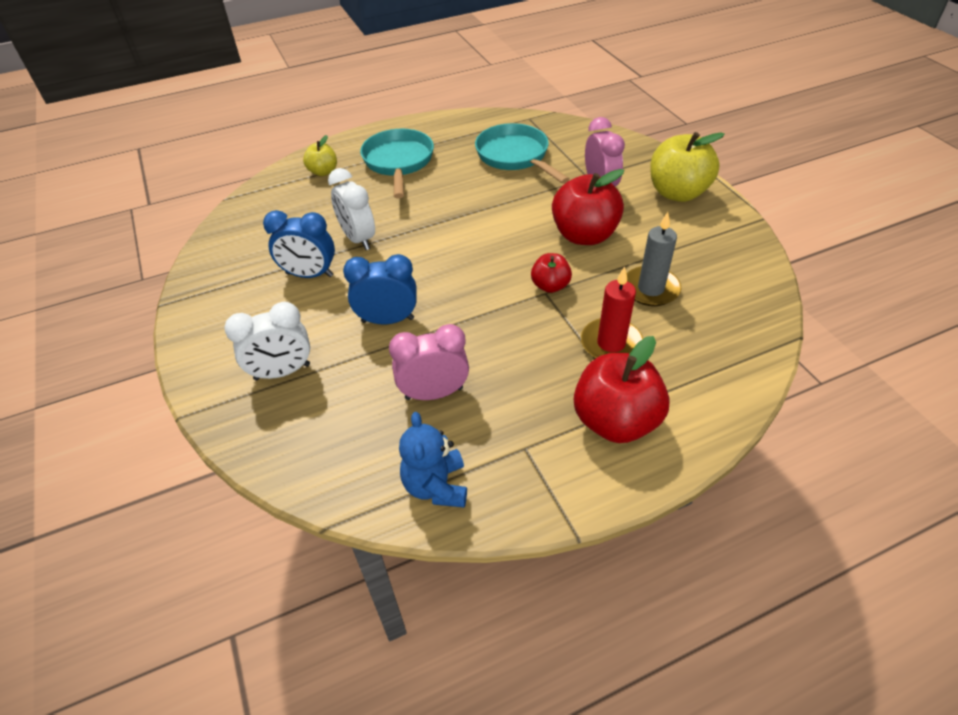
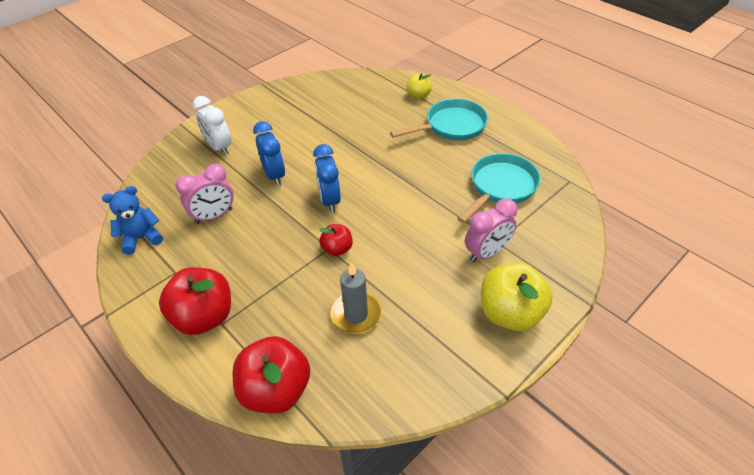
camera: 70 degrees right, 0 degrees up
(309, 275) = (306, 128): blue clock -> blue clock (330, 200)
(358, 239) = (351, 136): white clock -> none
(434, 393) = (214, 216): pink clock -> pink clock turned 90 degrees clockwise
(584, 235) = (410, 256): red apple -> red apple (276, 390)
(611, 343) = (282, 299): red candle -> none

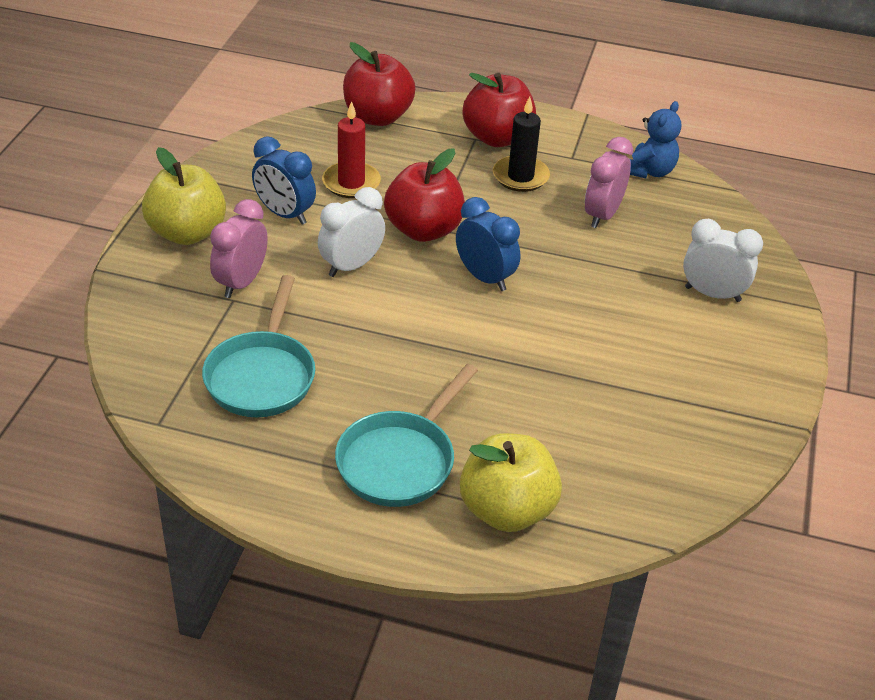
camera: 145 degrees right, 5 degrees down
(229, 269) = (520, 176): none -> black candle
(274, 175) = (590, 283): blue clock -> blue clock (284, 214)
(337, 249) = (423, 230): red apple -> red apple, size x1.87
(356, 314) = (351, 183): grey candle -> red candle
(406, 239) = (351, 266): none -> white clock
(418, 95) = (506, 510): yellow apple -> yellow apple, size x1.87

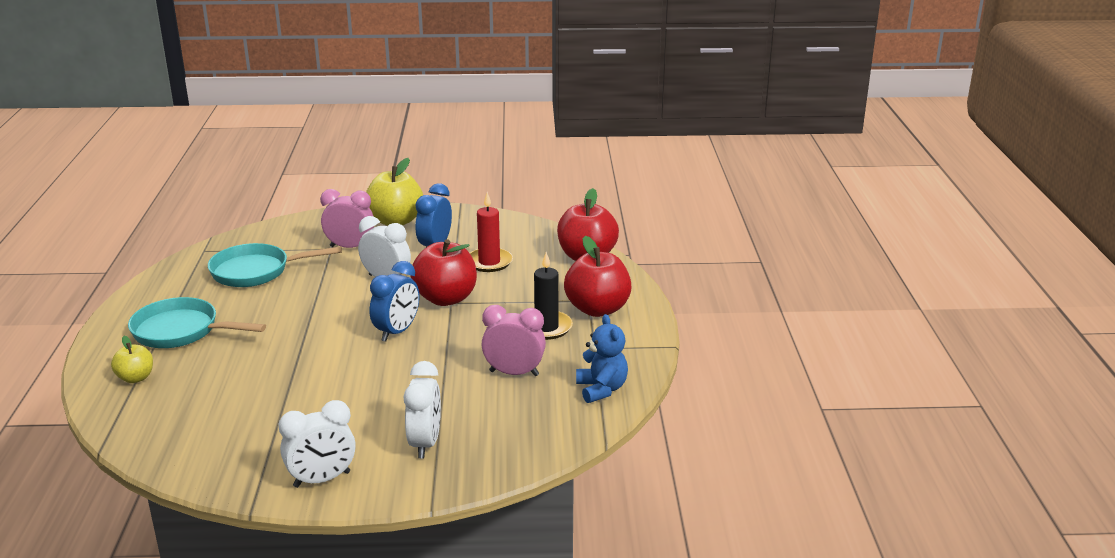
camera: 75 degrees right, 15 degrees down
(506, 510) = (135, 378): yellow apple -> yellow apple, size x0.54
(649, 171) = (601, 389): blue teddy bear -> blue teddy bear turned 120 degrees counterclockwise
(759, 371) = (322, 479): none -> white clock

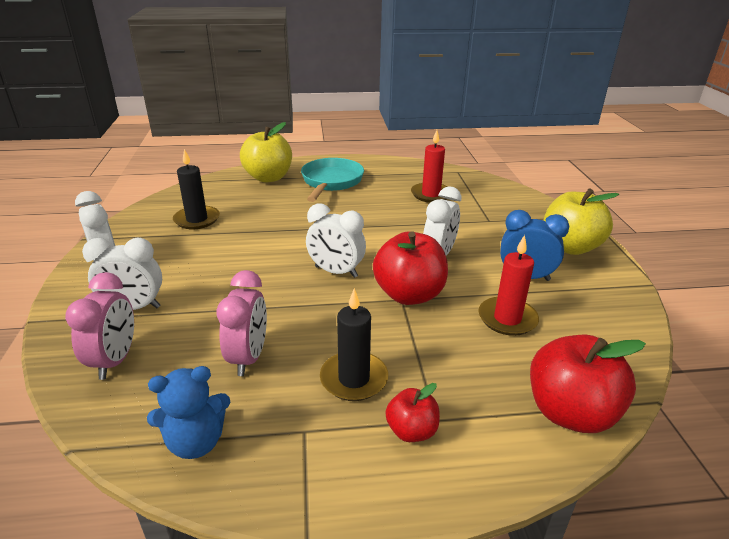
camera: 85 degrees right, 5 degrees up
(135, 378) = (268, 178): yellow apple -> yellow apple, size x1.87
(239, 425) = (197, 219): none -> black candle
(256, 271) = (431, 194): turquoise pan -> red candle
(350, 247) = (496, 229): pink clock -> pink clock (115, 360)
(397, 332) = (336, 272): blue clock -> white clock
(597, 309) = (411, 431): red apple -> red apple, size x0.54

